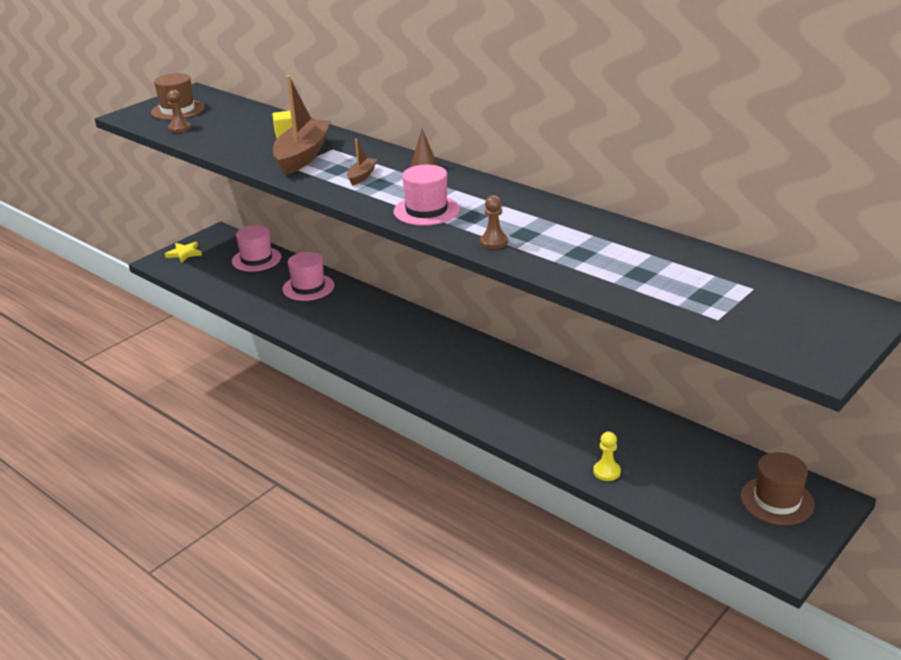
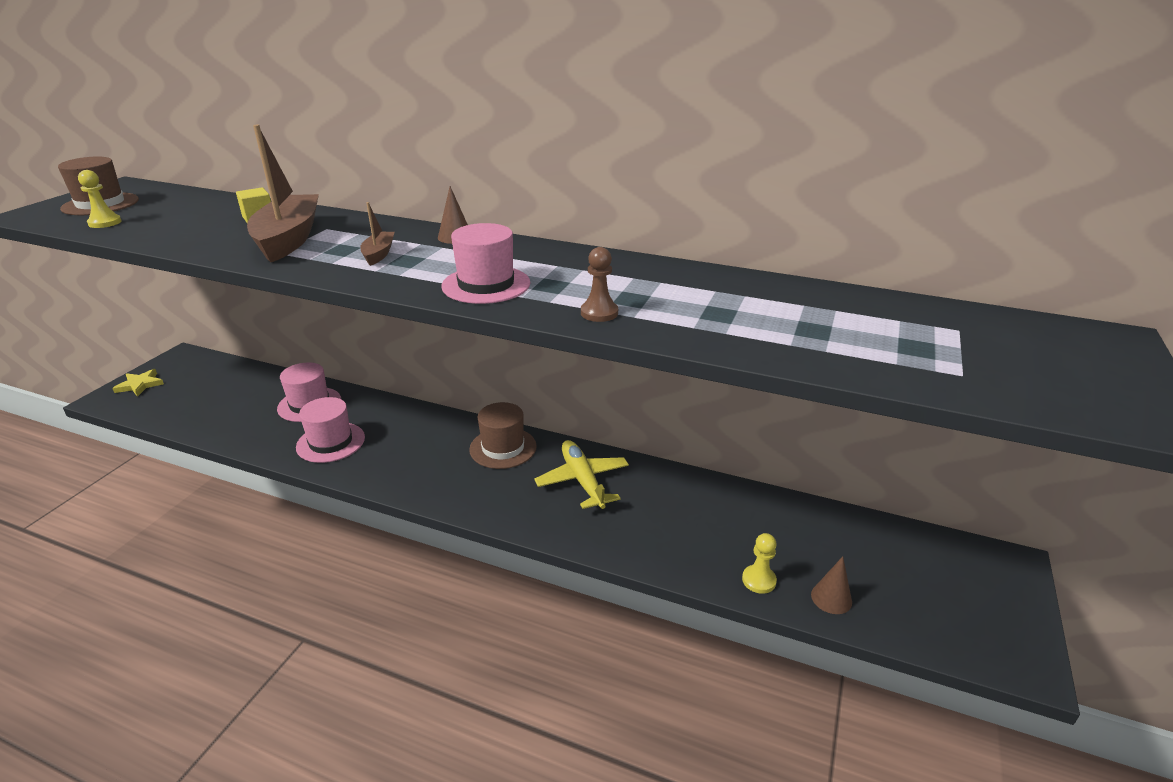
camera: 20 degrees left, 0 degrees up
(179, 128) = (105, 223): brown pawn -> yellow pawn
(256, 259) = (236, 380): pink hat -> pink hat (330, 442)
(503, 380) = (583, 481): none -> yellow plane
(657, 494) = (831, 598): none -> brown cone
(777, 500) = (959, 577): brown hat -> brown hat (503, 448)

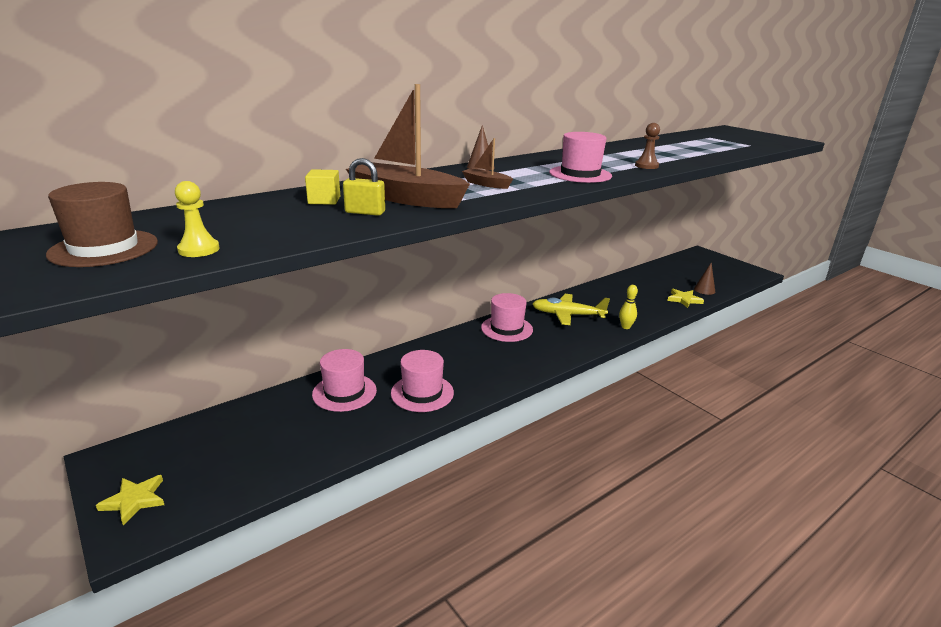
camera: 60 degrees left, 5 degrees down
(230, 238) = (365, 212): none -> yellow padlock
(503, 448) = (507, 328): brown hat -> pink hat
(596, 539) = (625, 327): none -> yellow bowling pin
(759, 580) = (684, 300): yellow pawn -> yellow star

